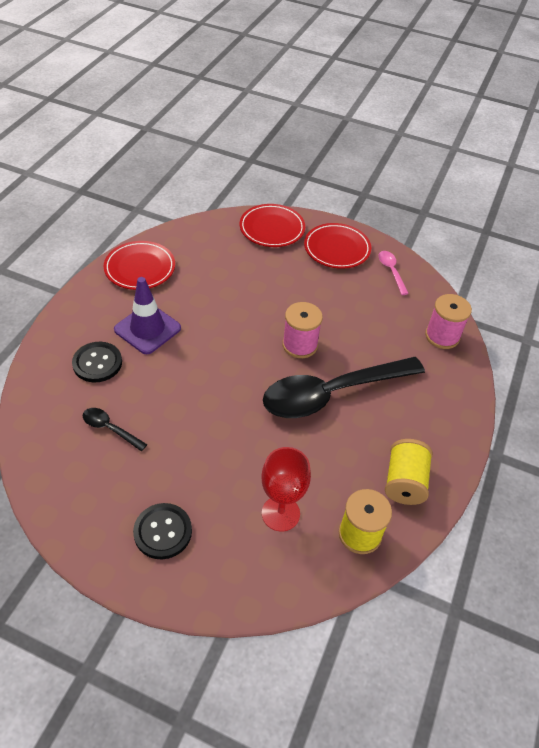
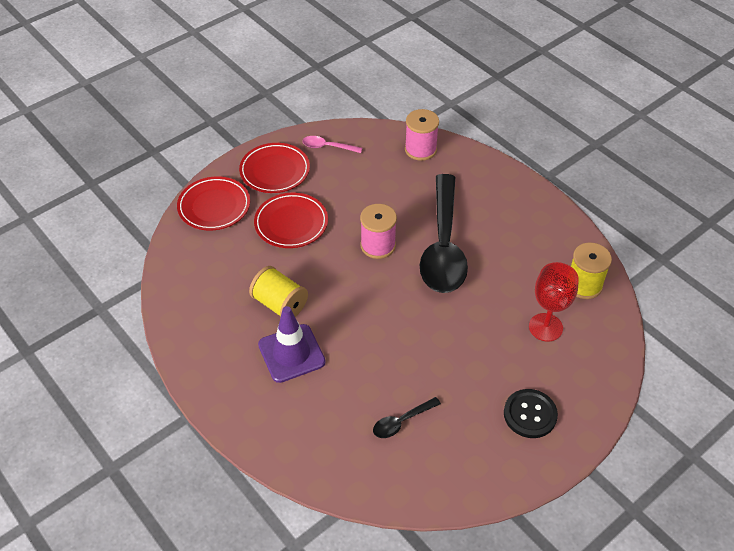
camera: 60 degrees left, 0 degrees up
(97, 363) = (314, 409): black button -> none
(140, 268) = (200, 333): red plate -> red plate (291, 223)
(404, 482) = (550, 238): yellow spool -> yellow spool (280, 304)

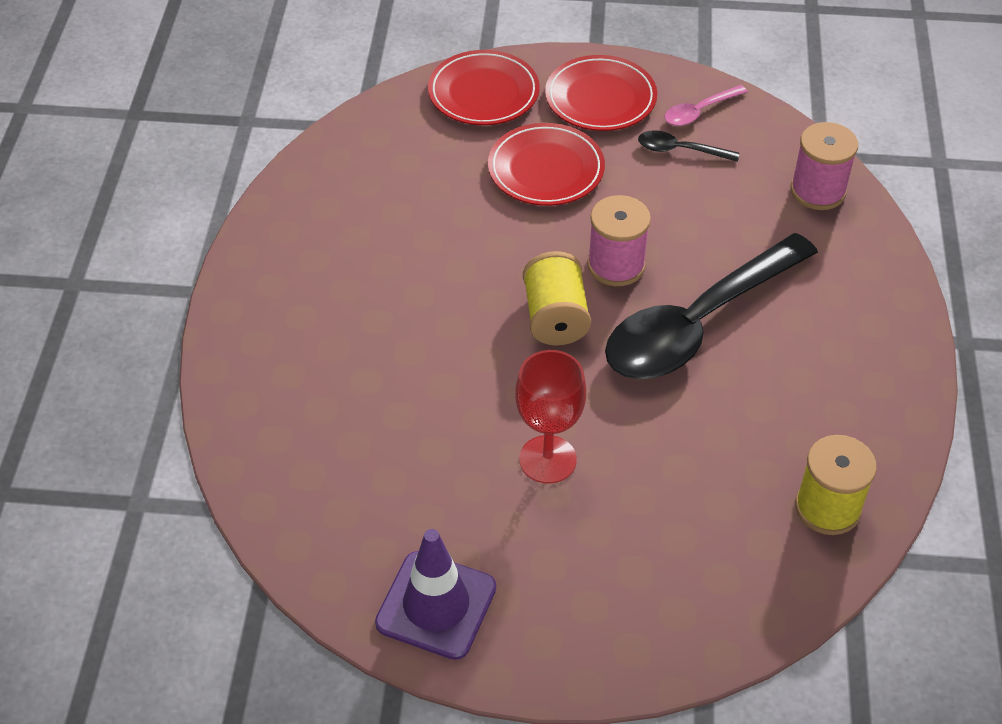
camera: 45 degrees right, 0 degrees up
(280, 304) = (424, 248): yellow spool -> yellow spool (555, 318)
(291, 353) = (371, 309): purple traffic cone -> purple traffic cone (436, 605)
(327, 147) = (699, 111): pink spoon -> pink spoon turned 90 degrees counterclockwise
(402, 421) = (395, 475): black spoon -> black spoon (680, 150)
(530, 414) = (552, 594): black button -> none
(545, 327) = (705, 515): red goblet -> red goblet (547, 459)

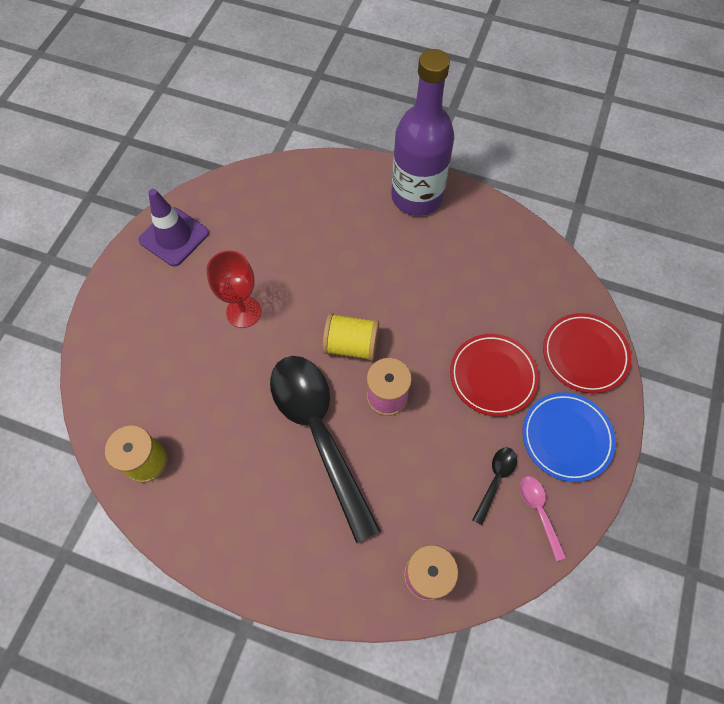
camera: 105 degrees right, 15 degrees up
(270, 292) = (416, 197): none -> purple bottle
(600, 98) = (566, 437): red plate -> blue plate

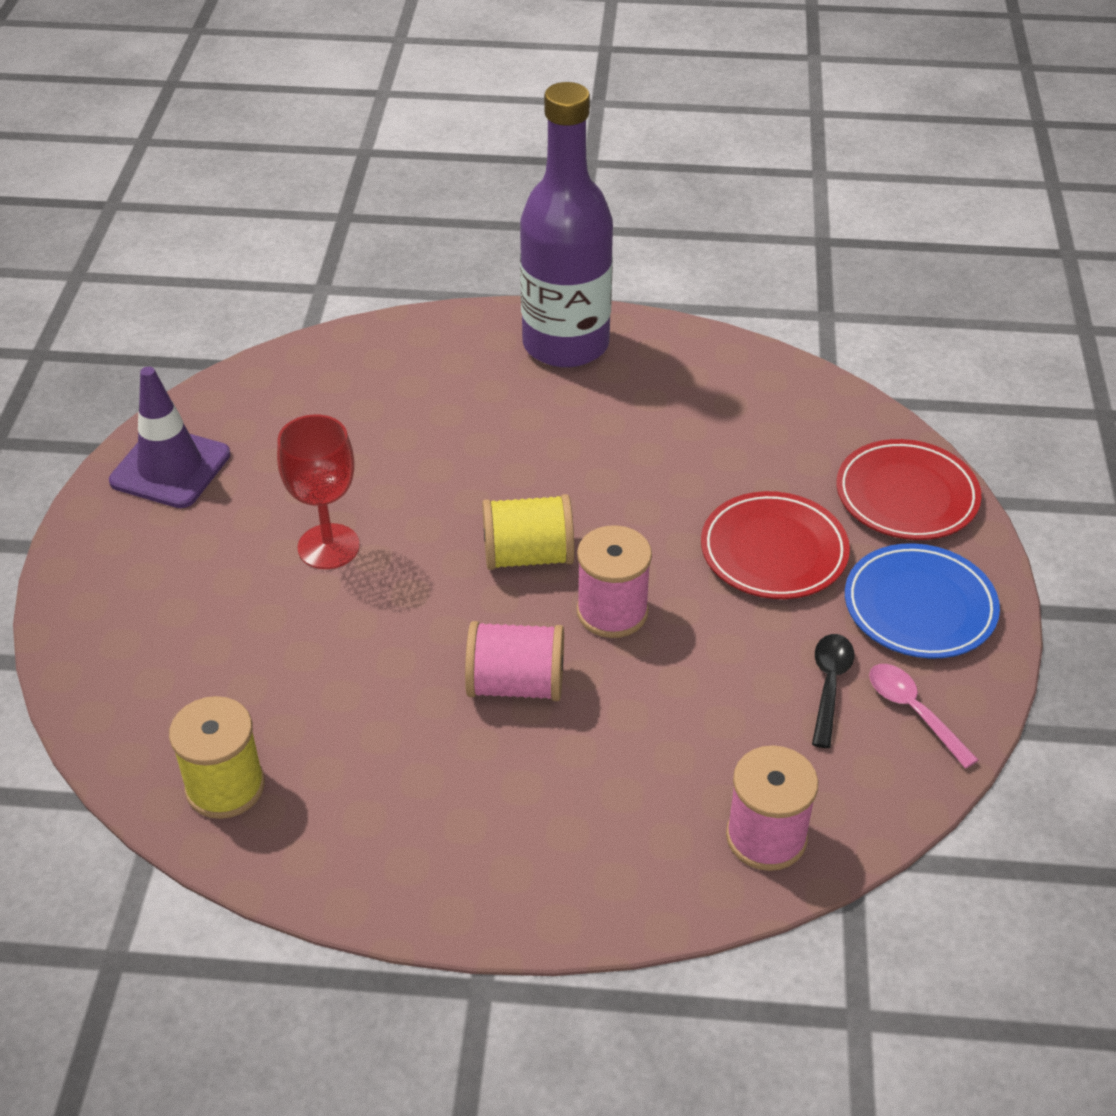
camera: 15 degrees left, 20 degrees down
(319, 433) = (516, 684): black spoon -> pink spool

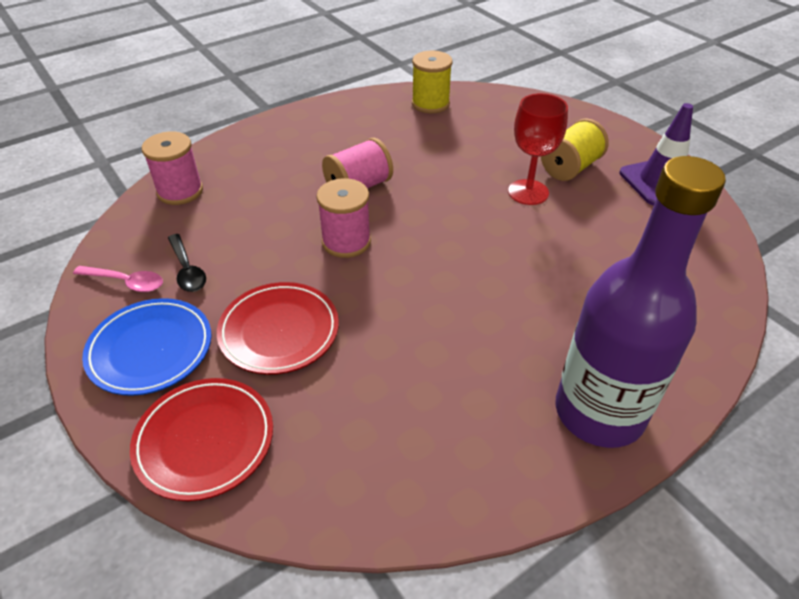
camera: 140 degrees right, 0 degrees up
(528, 556) = (425, 243): yellow spool -> yellow spool (570, 167)

